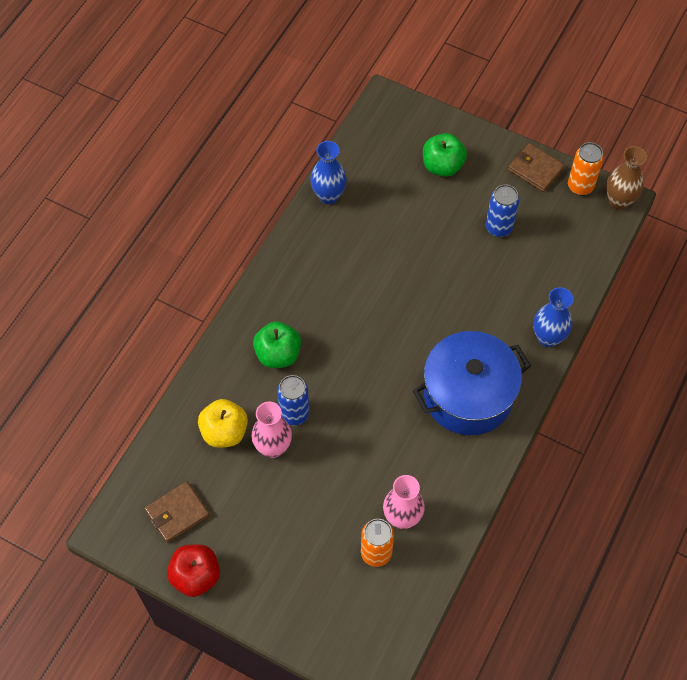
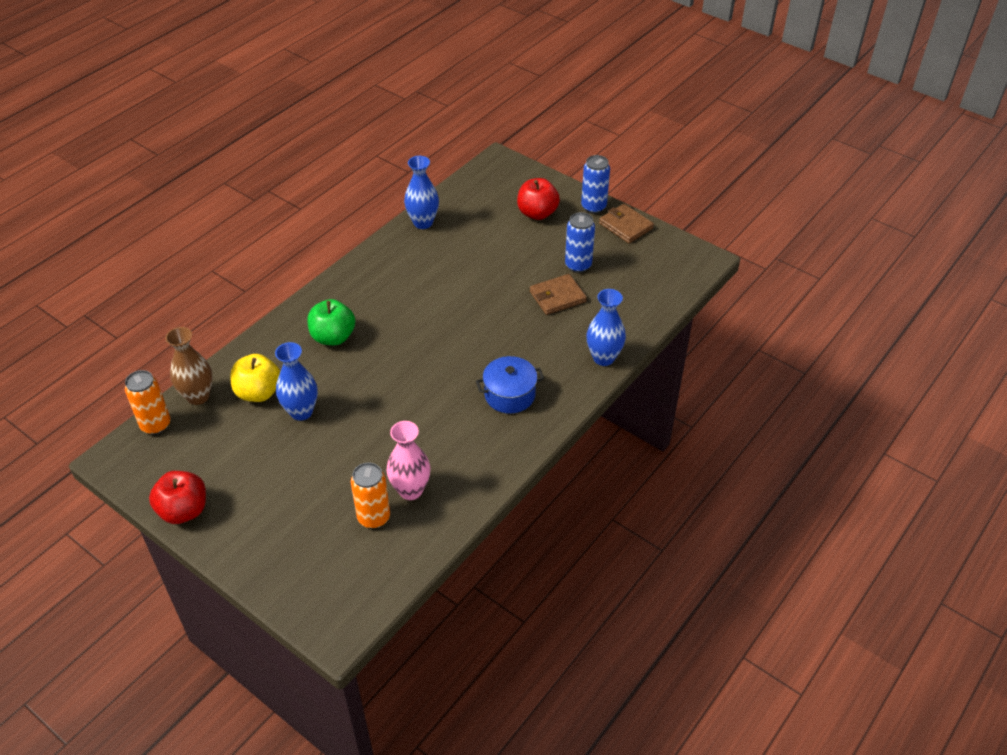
camera: 10 degrees right, 15 degrees down
(177, 513) = (187, 453): brown wallet -> brown wallet (557, 297)
(273, 447) = (301, 412): pink vase -> blue vase
(294, 414) = (332, 387): blue can -> blue can (593, 207)
(442, 166) = (537, 213): green apple -> red apple
(468, 395) = (509, 395): blue pot -> blue pot, size x0.55
(580, 186) = (666, 243): orange can -> orange can (156, 425)
(618, 201) = (701, 259): brown vase -> brown vase (198, 396)

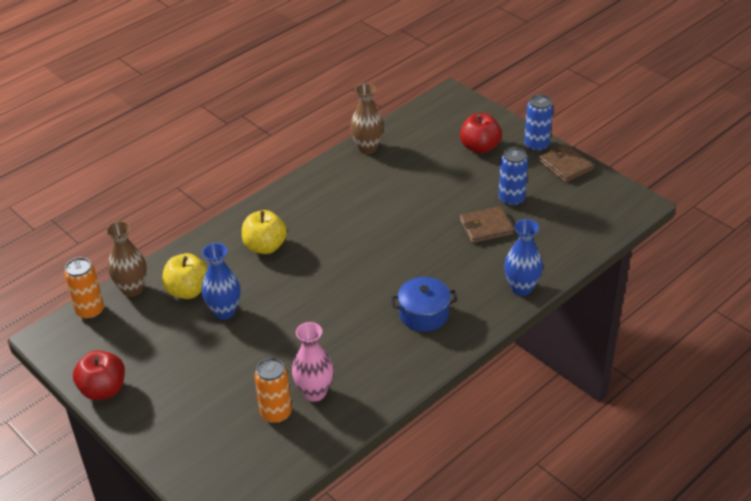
camera: 10 degrees right, 5 degrees down
(333, 337) = (265, 247): green apple -> yellow apple
(423, 223) = (367, 148): blue vase -> brown vase

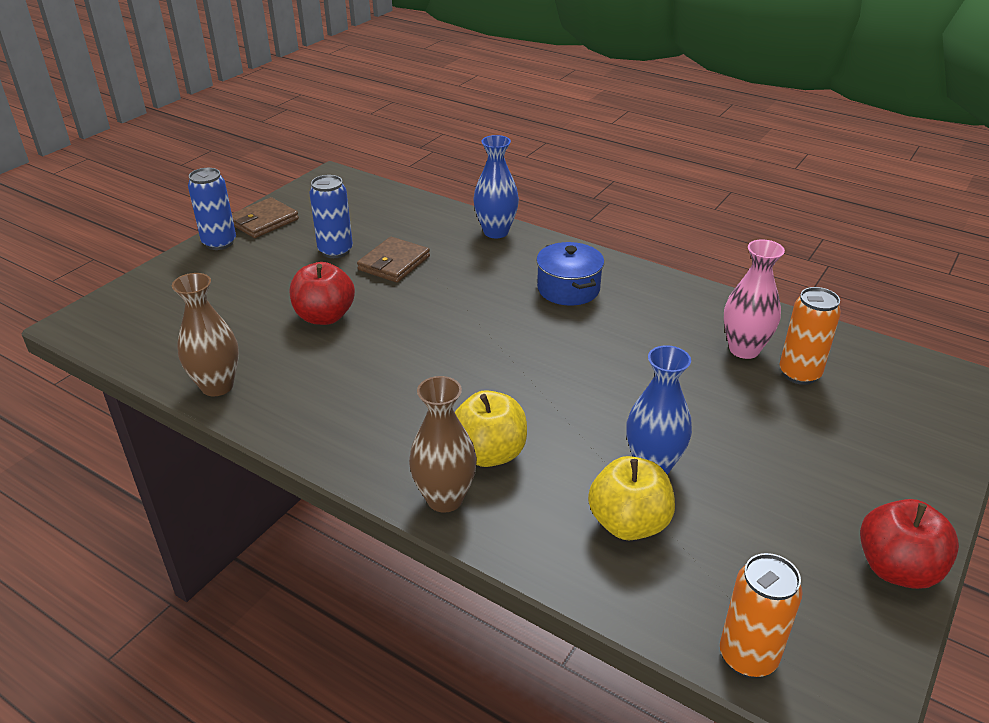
camera: 105 degrees left, 5 degrees down
(132, 289) = (661, 607): brown vase -> brown vase (445, 499)
(480, 147) = (221, 284): red apple -> red apple (325, 316)
(486, 227) = (394, 263): brown wallet -> brown wallet turned 60 degrees clockwise

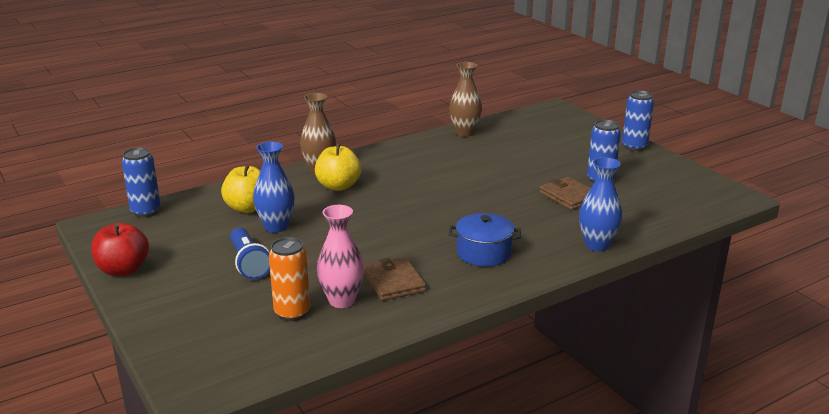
camera: 115 degrees right, 10 degrees down
(263, 221) = (662, 163): brown wallet -> brown wallet (394, 282)
(325, 316) = (513, 165): red apple -> none
(748, 657) = (146, 211): orange can -> blue can
(755, 449) = (249, 263): none -> blue flashlight

